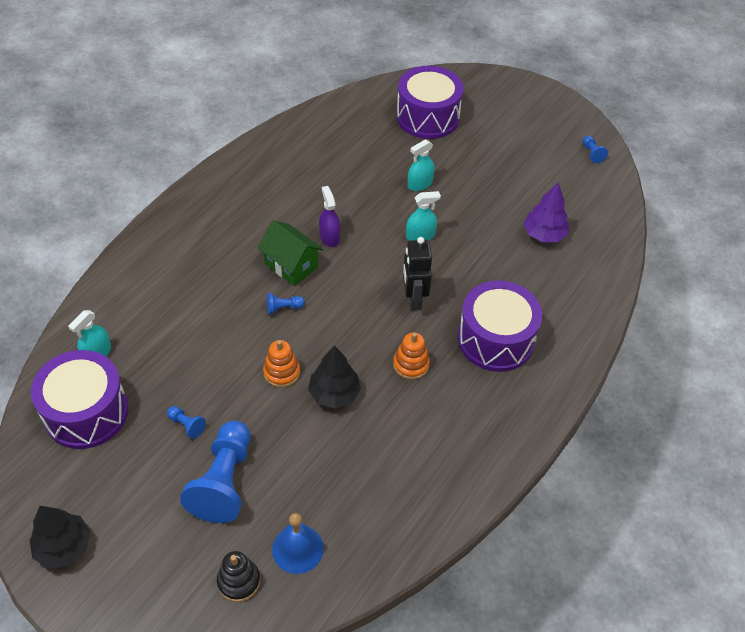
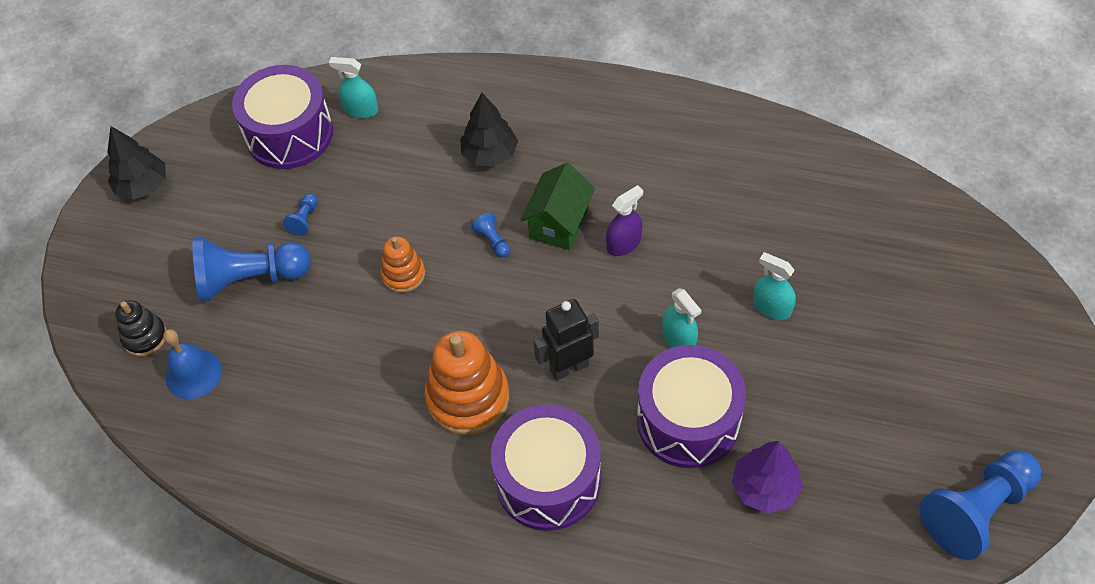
camera: 75 degrees right, 5 degrees up
(334, 394) = (395, 335): black tree -> black tree (490, 154)
(411, 364) = (468, 398): orange stacking toy -> orange stacking toy, size x1.78
(427, 117) = (908, 273): purple drum -> purple drum (688, 420)
(592, 153) = (976, 510): blue pawn -> blue pawn, size x2.39

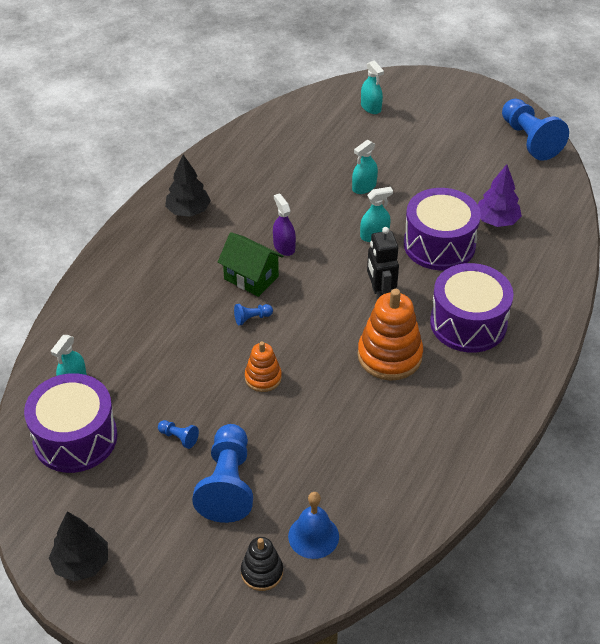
camera: 80 degrees left, 10 degrees down
(490, 154) = (165, 306): black tree -> black tree (188, 211)
(951, 280) = (371, 107): none -> turquoise spray bottle

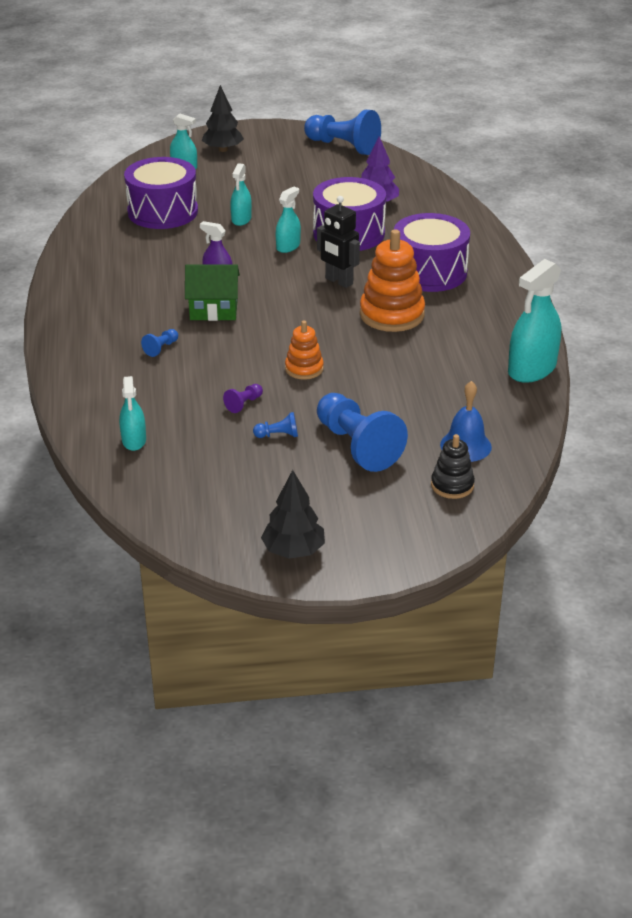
camera: 35 degrees left, 10 degrees down
(75, 438) = (183, 475): purple drum -> purple drum (163, 212)
(183, 390) = (244, 404): none -> purple pawn
(188, 211) = (99, 288): black tree -> black tree (223, 149)
(252, 318) = (247, 335): blue pawn -> blue pawn (161, 348)
(452, 483) = (532, 369): none -> turquoise spray bottle

